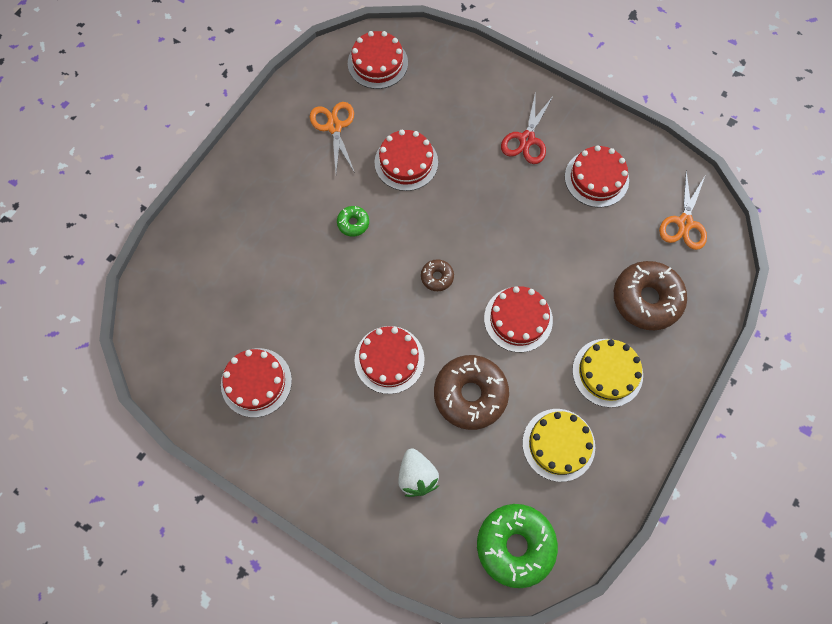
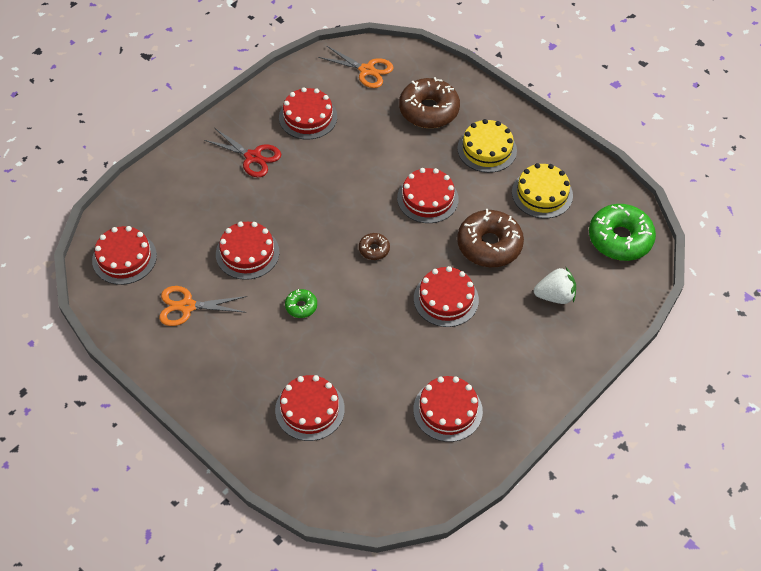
camera: 80 degrees left, 15 degrees down
(240, 255) = (309, 409): none -> red cake

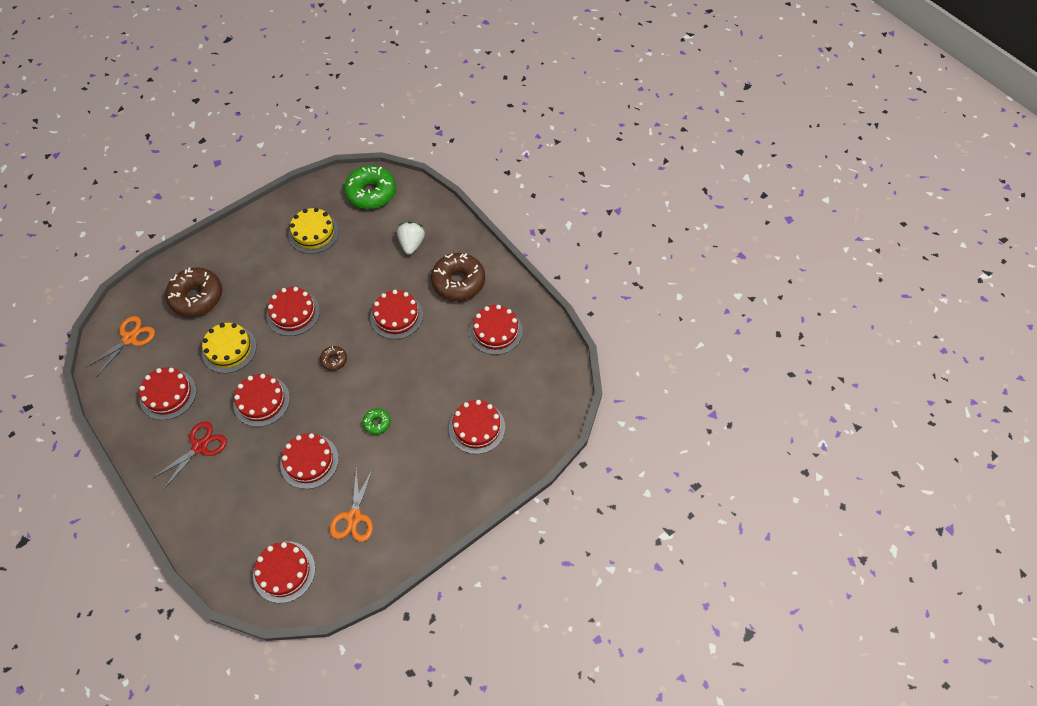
camera: 80 degrees left, 5 degrees up
(312, 195) = (261, 401): none -> red cake
(487, 149) = (255, 262): yellow cake -> yellow cake (229, 349)
(489, 245) = (353, 278): brown donut -> brown donut (458, 282)

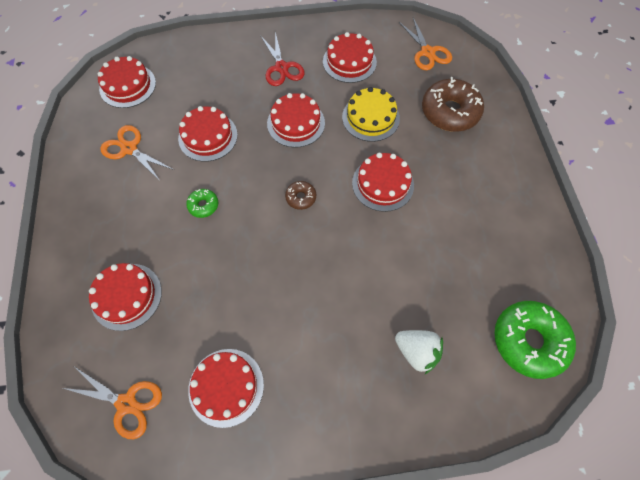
camera: 120 degrees right, 5 degrees up
(313, 233) = (487, 246): yellow cake -> none
(396, 316) = (318, 282): red cake -> none
(458, 282) = (325, 380): brown donut -> none
(540, 379) = (126, 403): none -> orange scissors

